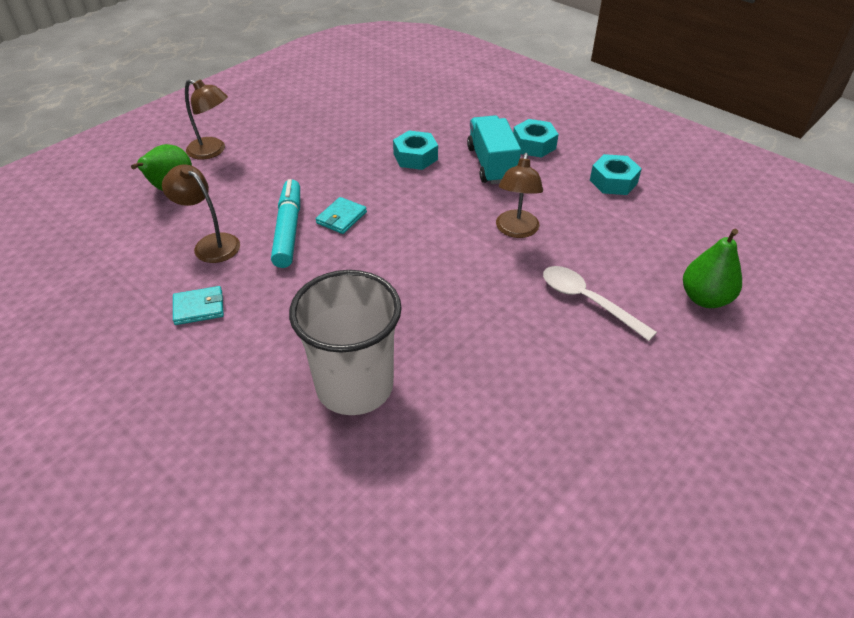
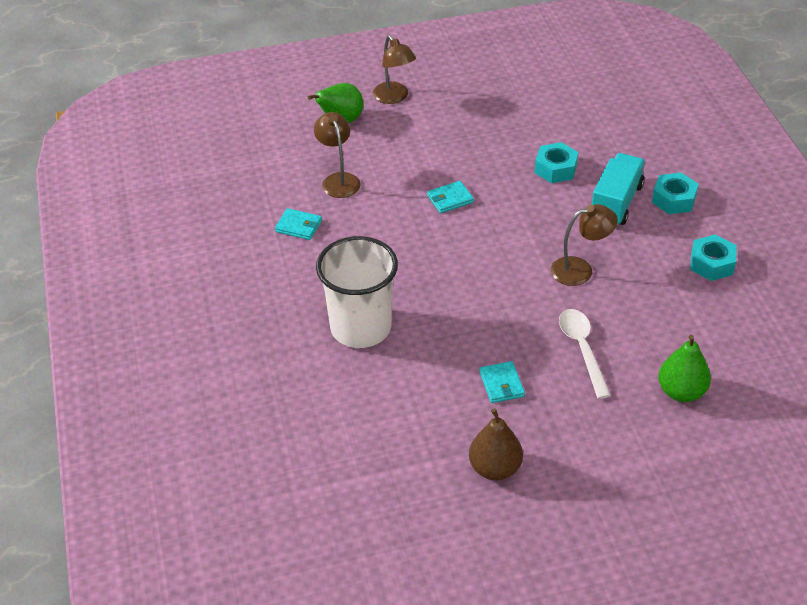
camera: 35 degrees right, 0 degrees up
(288, 230) = (402, 192): turquoise marker -> none
(516, 230) = (580, 269): brown lamp -> brown lamp turned 150 degrees counterclockwise
(550, 373) = (501, 384): none -> turquoise wallet
(630, 471) = (495, 468): none -> brown pear

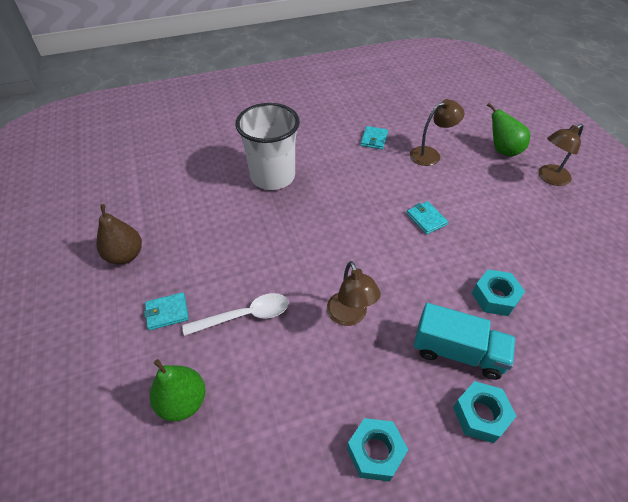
camera: 85 degrees right, 5 degrees up
(501, 384) = (209, 258): turquoise wallet -> turquoise wallet (167, 312)

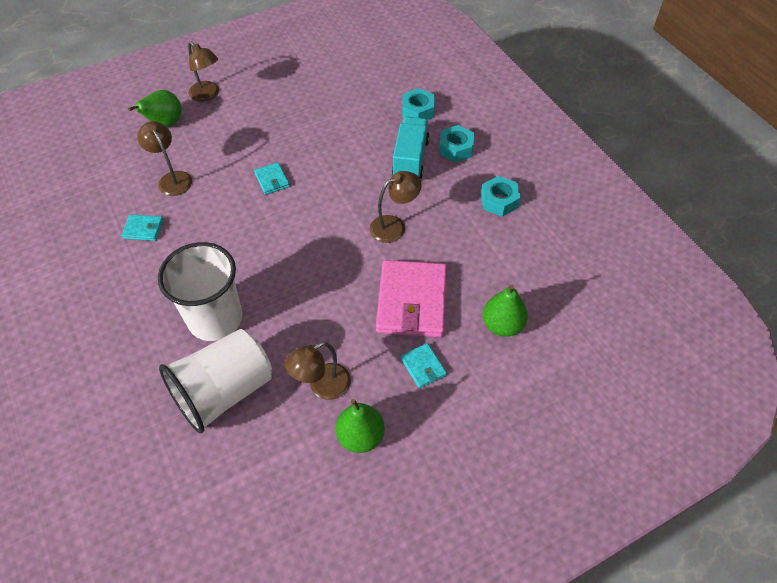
camera: 100 degrees left, 5 degrees up
(125, 255) = (360, 436): brown pear -> green pear
(182, 235) = (322, 386): none -> brown lamp
(205, 179) = (224, 392): none -> white cup
(245, 316) = (412, 301): white spoon -> pink wallet
(426, 219) = (272, 180): turquoise wallet -> turquoise wallet turned 75 degrees counterclockwise
(495, 297) = (355, 137): turquoise nut -> turquoise nut (418, 111)

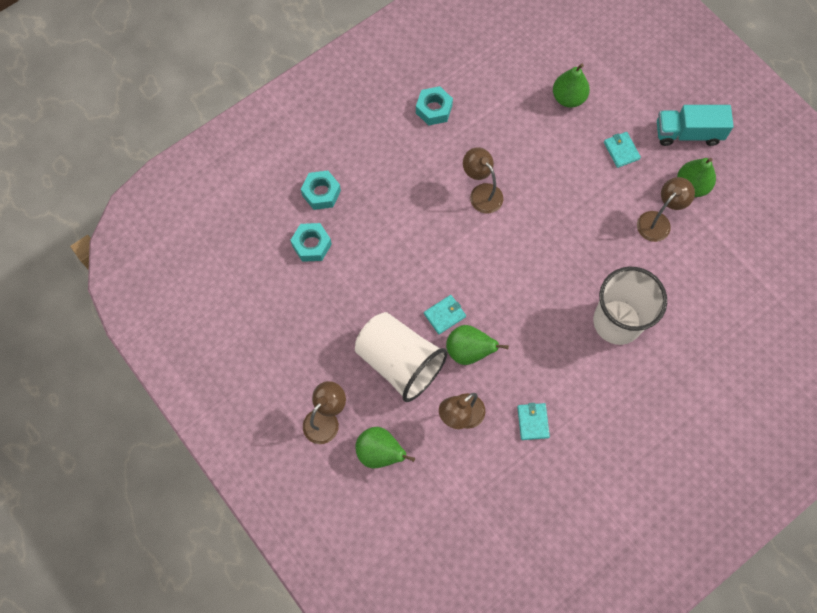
camera: 100 degrees left, 15 degrees up
(224, 392) = (683, 294): white cup -> white cup (399, 362)
(230, 192) = (469, 351): none -> green pear
(322, 386) = (658, 221): brown lamp -> brown lamp turned 90 degrees counterclockwise
(410, 159) = (393, 190): turquoise truck -> turquoise truck (688, 133)
(412, 301) = (561, 167): pink wallet -> none
(423, 367) = (621, 150): turquoise wallet -> turquoise wallet turned 75 degrees counterclockwise
(456, 148) = (371, 152): turquoise nut -> turquoise nut (311, 245)

